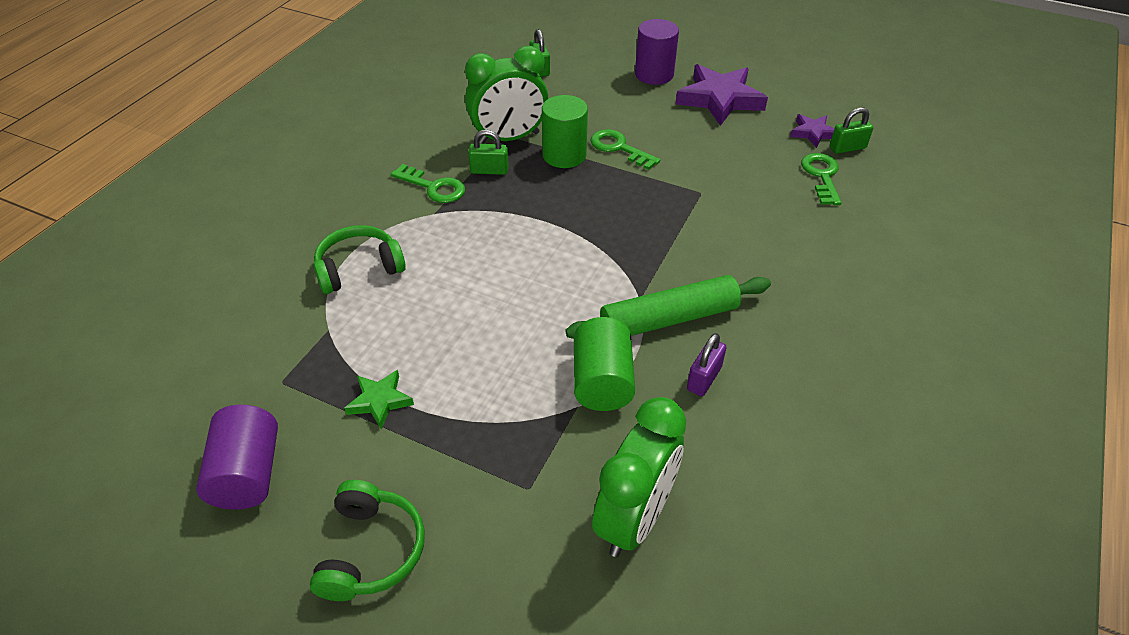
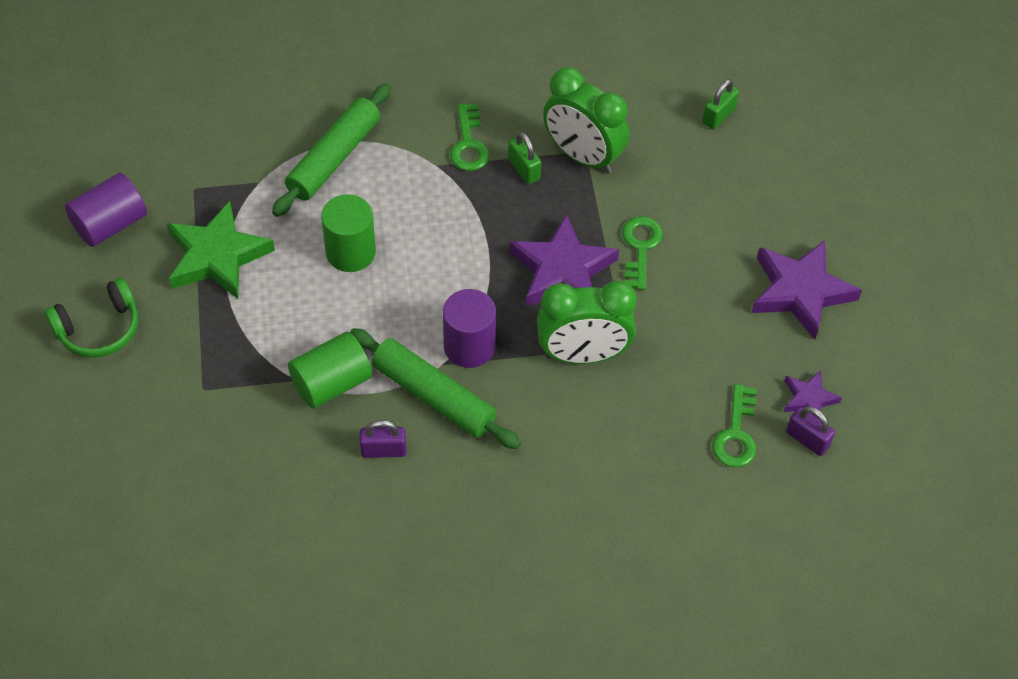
camera: 55 degrees right, 10 degrees up
(359, 269) = (334, 158): green headphones -> green rolling pin
(380, 401) = (217, 256): green star -> green star, size x1.93
(564, 155) = (593, 211): green cylinder -> green cylinder (350, 252)
(605, 193) = (562, 271): none -> purple star
(634, 519) = (219, 465): green clock -> green clock (583, 355)
(654, 74) = (796, 214): purple cylinder -> purple cylinder (469, 346)
(822, 176) = (736, 434): green key -> green key turned 135 degrees clockwise
(847, 148) = (807, 439): green padlock -> purple padlock

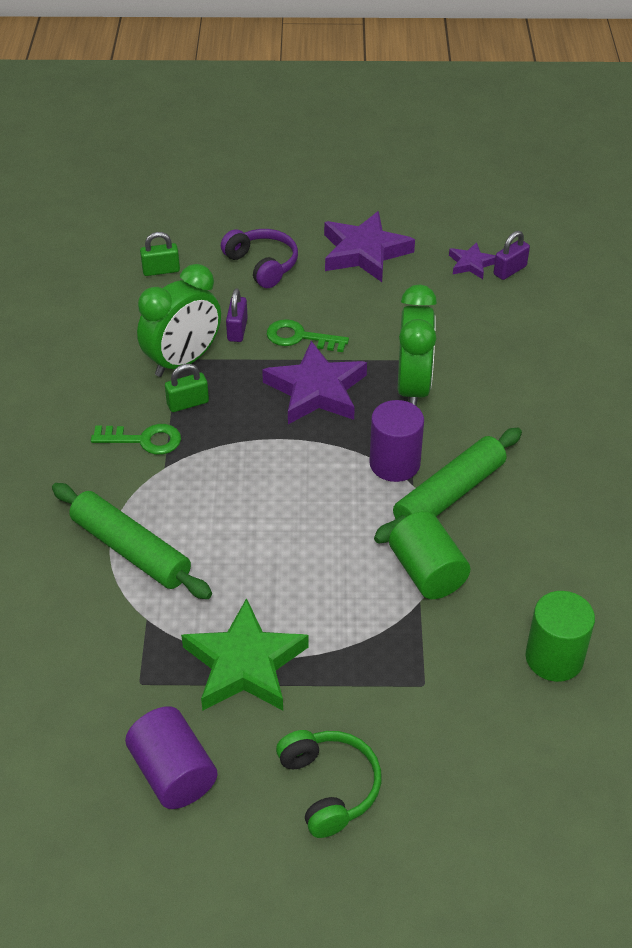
camera: 80 degrees left, 10 degrees down
(350, 252) = (263, 545): green cylinder -> green cylinder (554, 658)
(383, 450) = (509, 537): purple padlock -> purple padlock (237, 330)
(718, 116) = (161, 270): green padlock -> green padlock turned 60 degrees counterclockwise
(736, 434) = (502, 307): green key -> none
(751, 200) = (262, 265): none -> purple headphones

